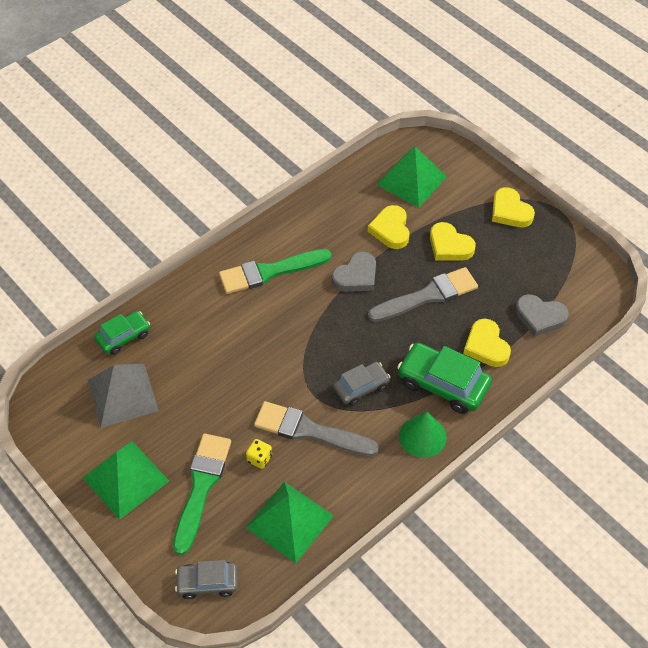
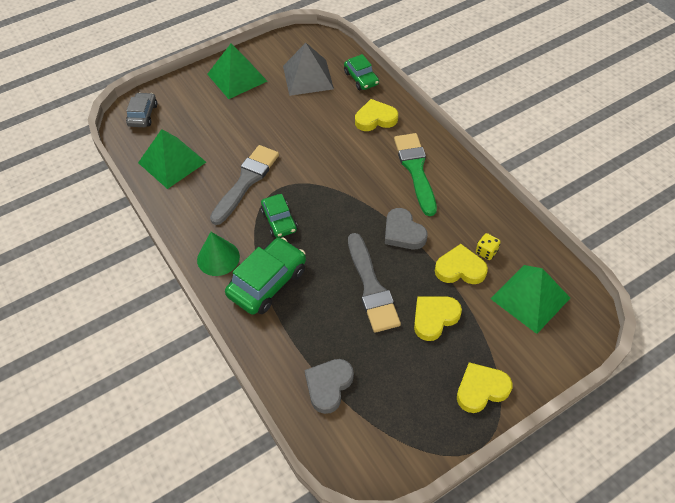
camera: 100 degrees right, 0 degrees up
(201, 486) = (218, 115): green brush -> none
(259, 458) = (230, 149): yellow dice -> yellow dice (486, 252)
(361, 387) = (279, 220): grey car -> green car
(486, 346) = (302, 327): yellow heart -> yellow heart (375, 119)

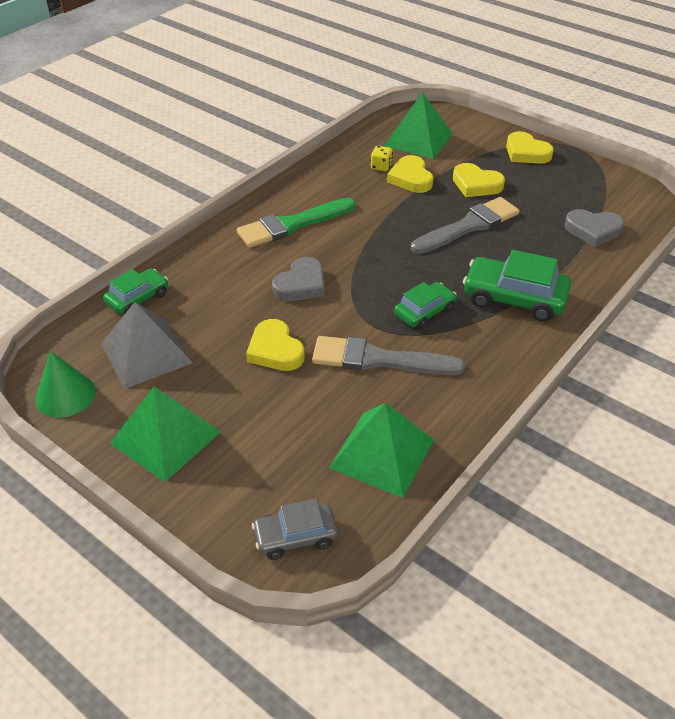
camera: 110 degrees left, 10 degrees down
(218, 258) = (510, 348): green cone -> green cone (65, 395)
(375, 119) = (216, 270): yellow heart -> yellow heart (275, 350)
(403, 232) = (387, 218): grey heart -> grey heart (301, 284)

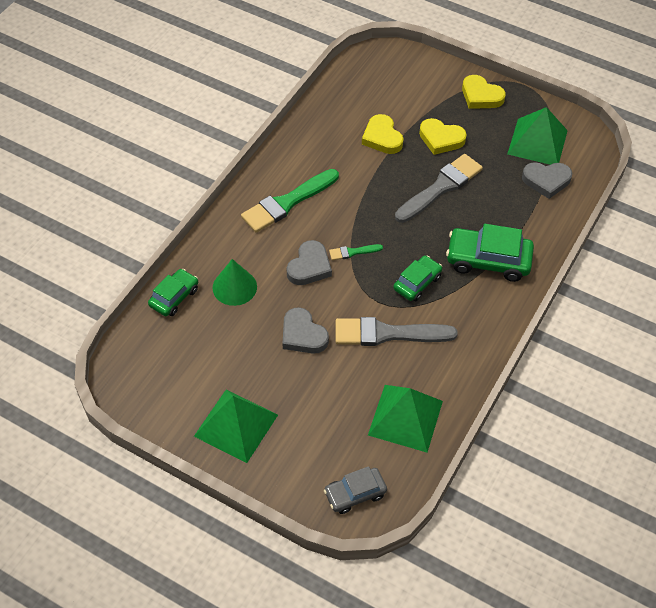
camera: 10 degrees left, 10 degrees up
(65, 395) = (144, 398): green cone -> green cone (234, 287)
(146, 353) = (197, 350): grey pyramid -> none
(275, 350) = (303, 335): yellow heart -> grey heart
(354, 276) = (352, 252): none -> green brush
(381, 167) = (353, 126): yellow dice -> none
(418, 139) = (381, 89): green pyramid -> green pyramid (537, 142)

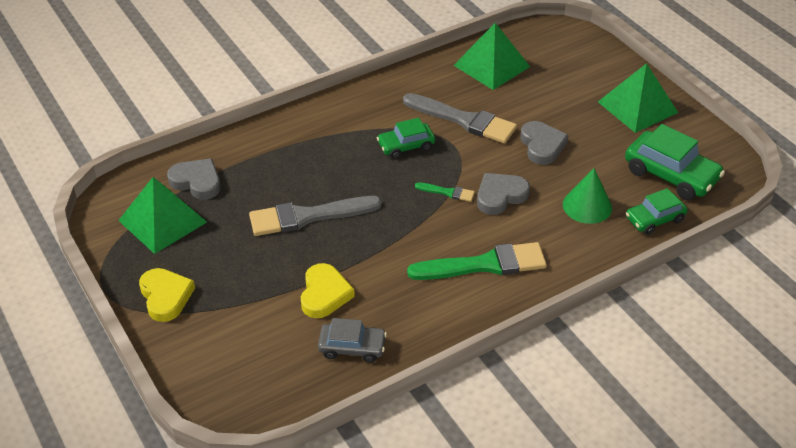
camera: 150 degrees left, 10 degrees down
(355, 494) = (563, 40): grey car -> grey car (352, 347)
(441, 139) = (260, 266): yellow heart -> none
(488, 260) = (324, 139): green car -> green car (671, 175)

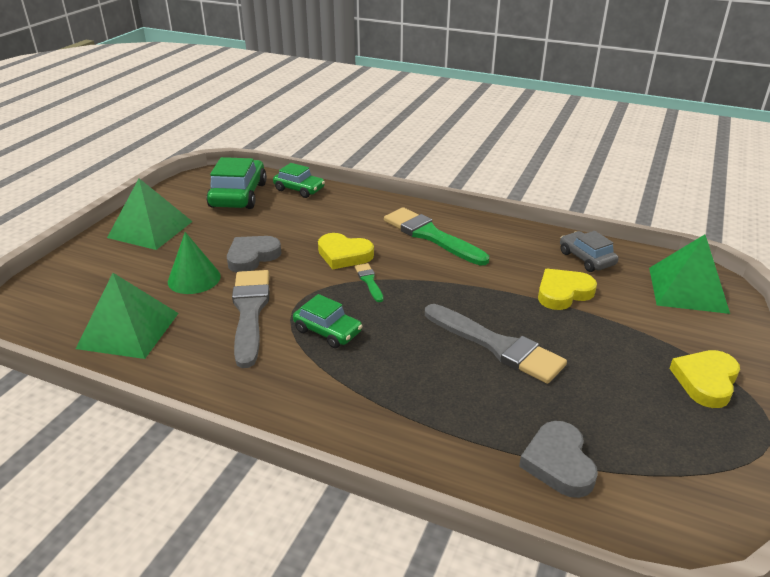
camera: 125 degrees left, 10 degrees down
(162, 221) = (643, 451): green pyramid -> green pyramid (687, 289)
(500, 196) = (344, 255): grey heart -> yellow heart
(587, 206) = (313, 216): green cone -> green cone (194, 278)

